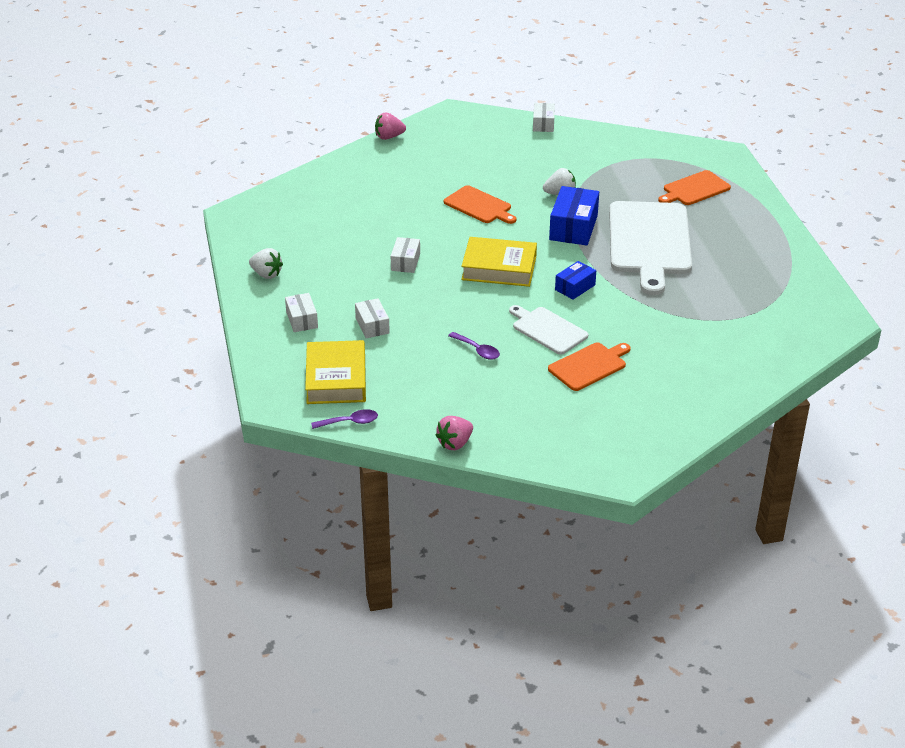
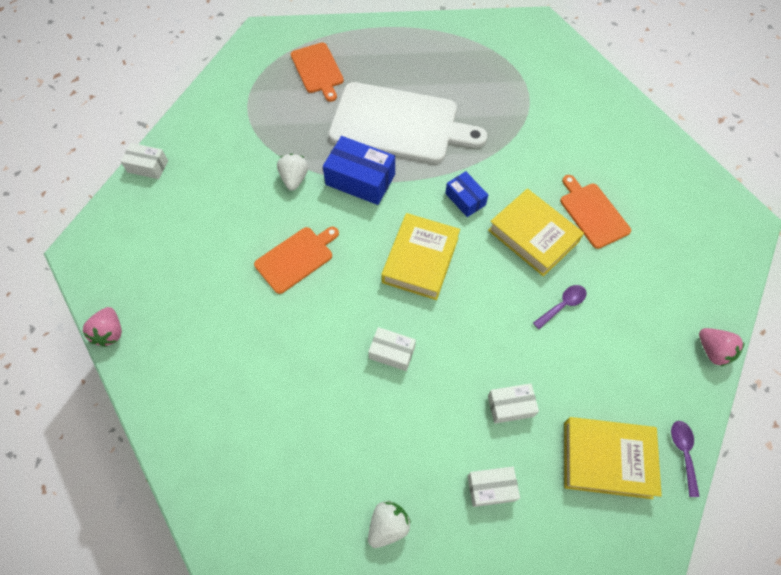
camera: 80 degrees left, 25 degrees up
(547, 329) = (533, 236): white cutting board -> yellow book

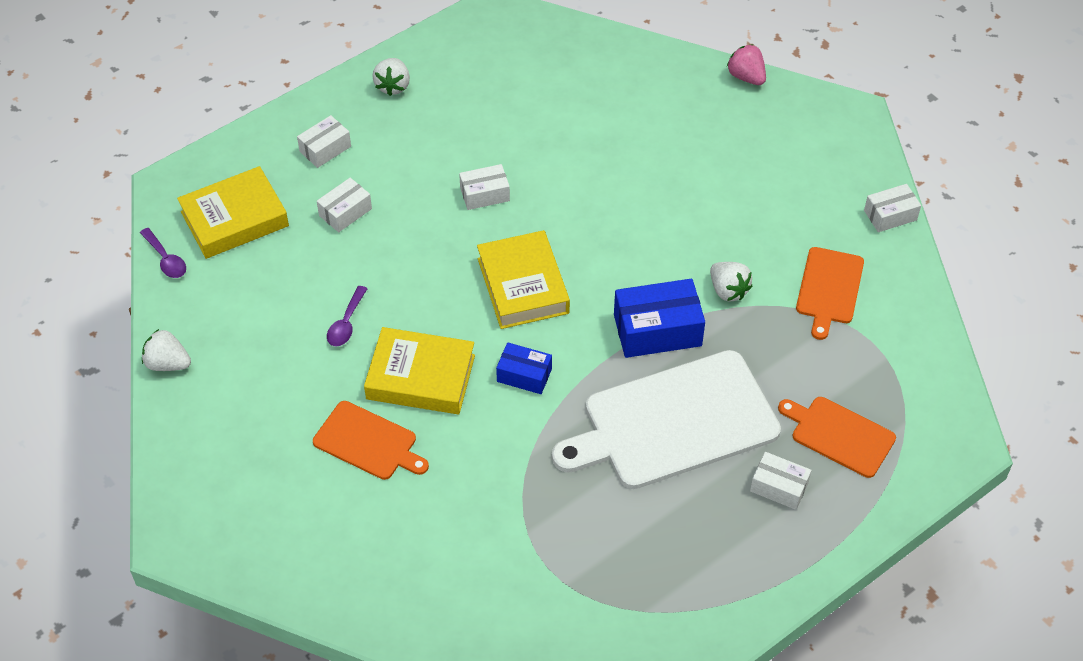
camera: 145 degrees right, 10 degrees down
(296, 258) = (647, 219): orange cutting board -> orange cutting board (829, 289)
(374, 64) = (779, 487): none -> white box
(713, 351) = (168, 363): pink strawberry -> white strawberry

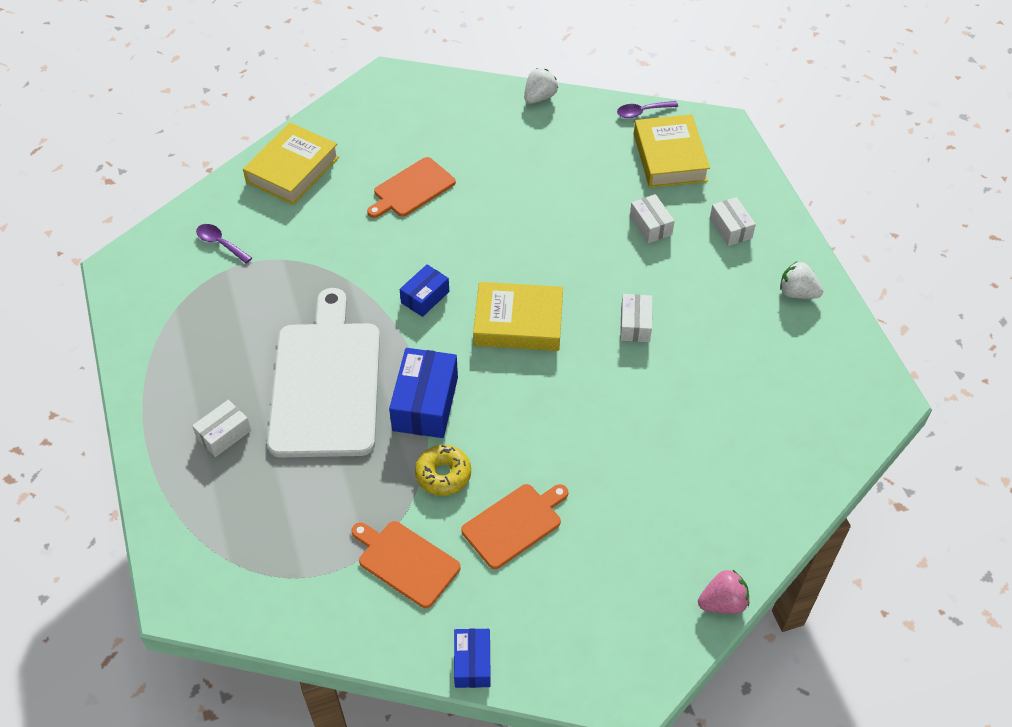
camera: 110 degrees right, 0 degrees up
(346, 323) = (531, 201): purple spoon -> purple spoon (220, 243)
(421, 377) = (456, 233): yellow book -> yellow book (293, 170)
(728, 290) = (443, 475): white strawberry -> yellow donut
(839, 435) = (246, 501): orange cutting board -> orange cutting board (514, 524)
(890, 215) = (472, 663): white box -> blue box

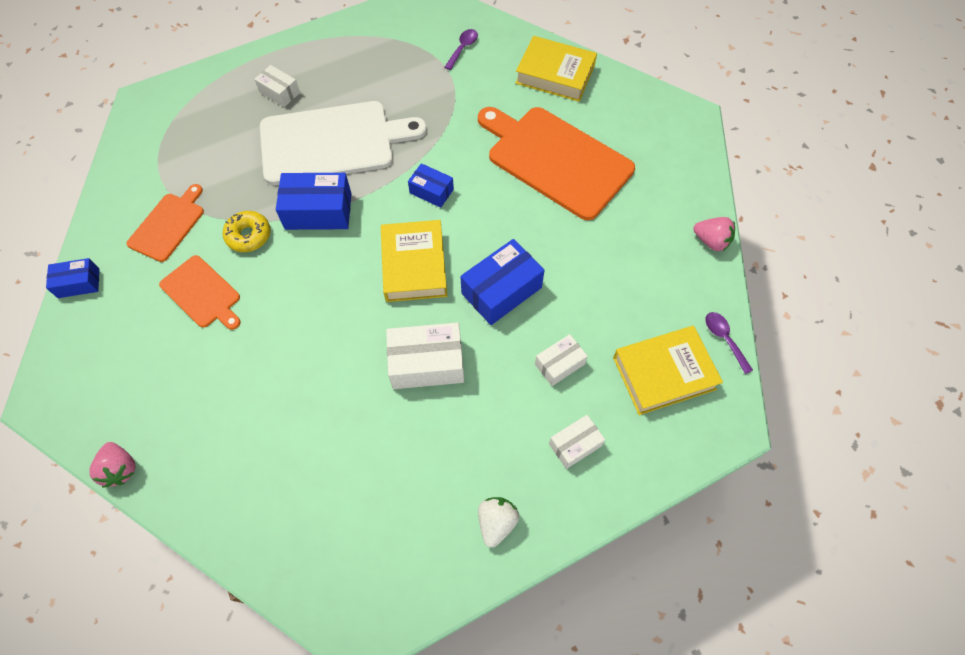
camera: 80 degrees right, 10 degrees up
(412, 189) = (555, 159): orange cutting board -> orange cutting board, size x1.92
(539, 97) = (711, 241): white strawberry -> pink strawberry
(563, 256) = (501, 290): none -> blue box
(635, 324) = (427, 363): white box -> white box, size x1.70

